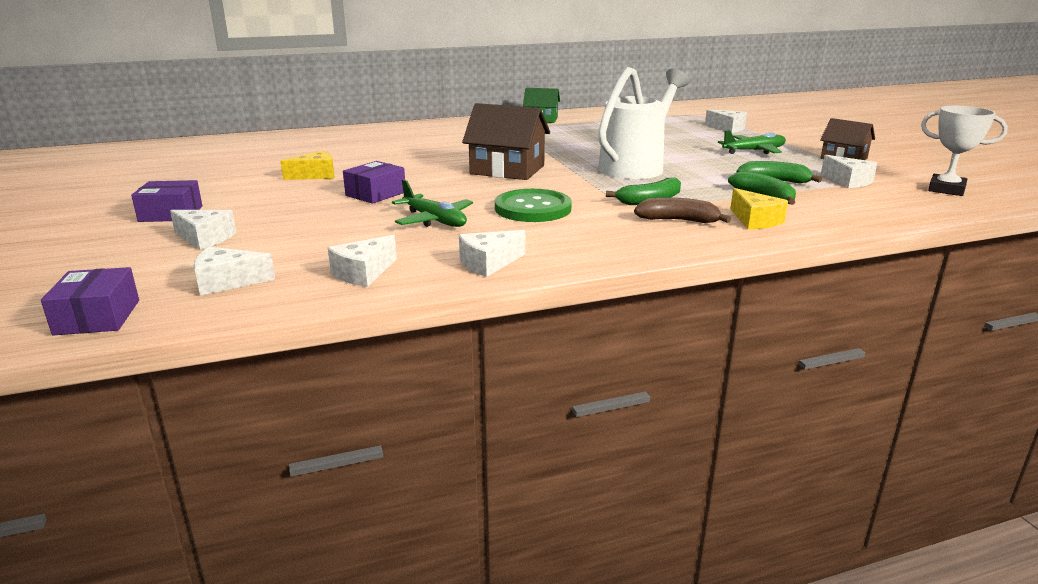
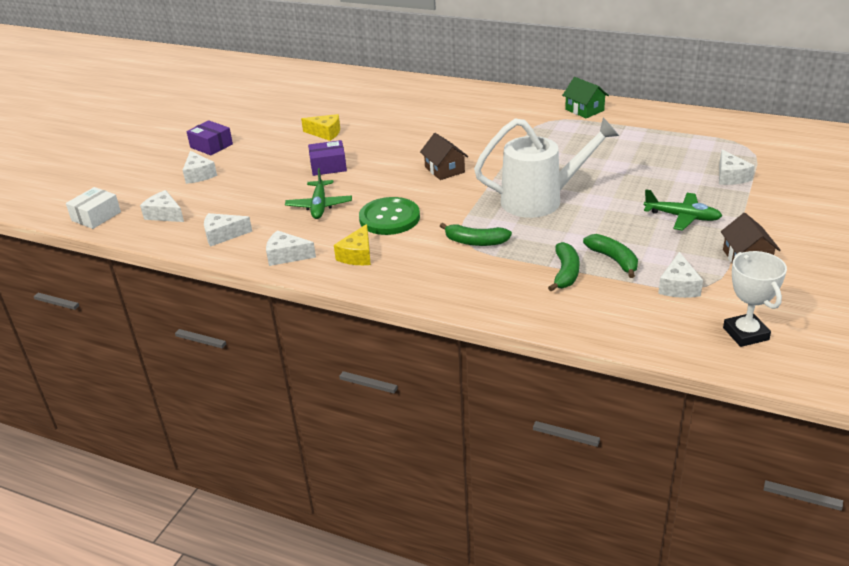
camera: 45 degrees right, 10 degrees up
(97, 317) = (96, 216): purple box -> white box
(507, 170) = (444, 170): brown house -> brown house, size x0.62
(678, 220) = (454, 269): brown banana -> none
(755, 220) = (505, 293): yellow cheese -> yellow cheese (357, 255)

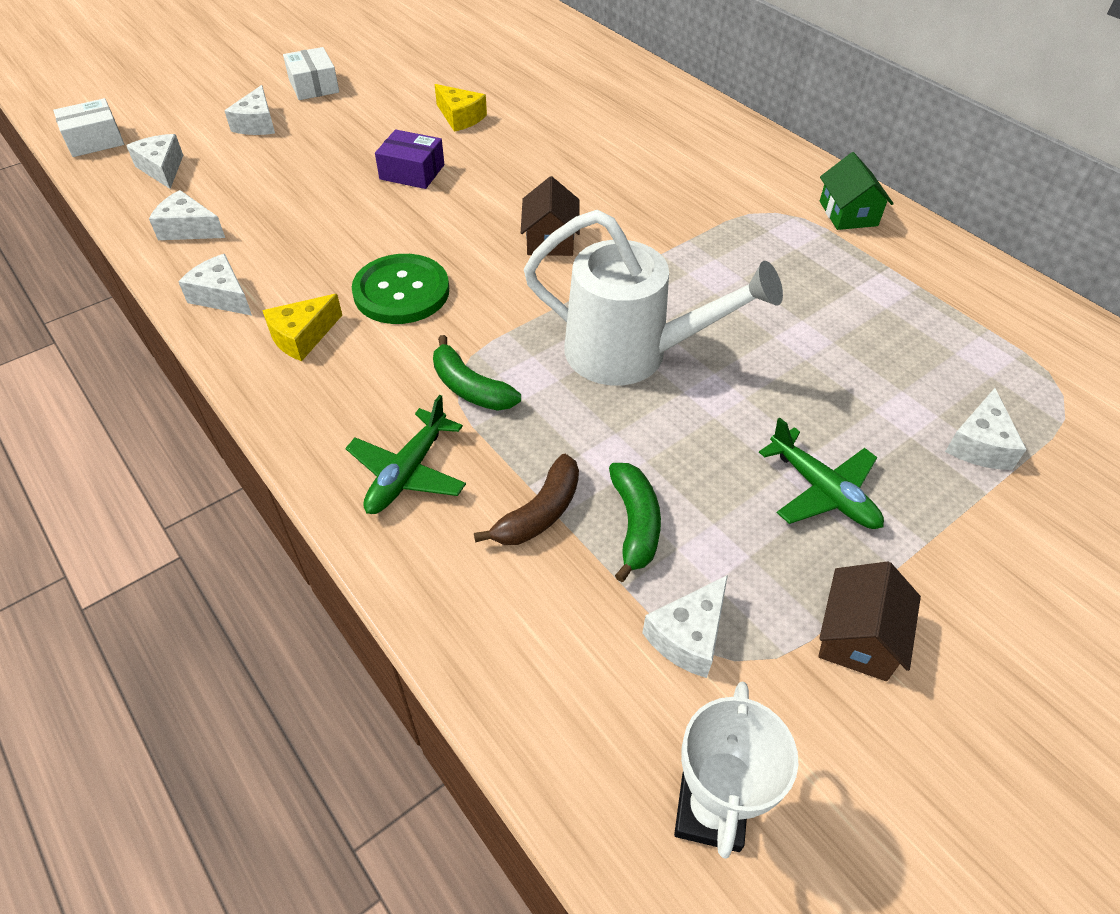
camera: 25 degrees right, 15 degrees up
(211, 146) = (314, 86): purple box -> white box
(319, 206) = (339, 232): green plane -> green plane (407, 473)
(565, 273) = (539, 513): green banana -> brown banana

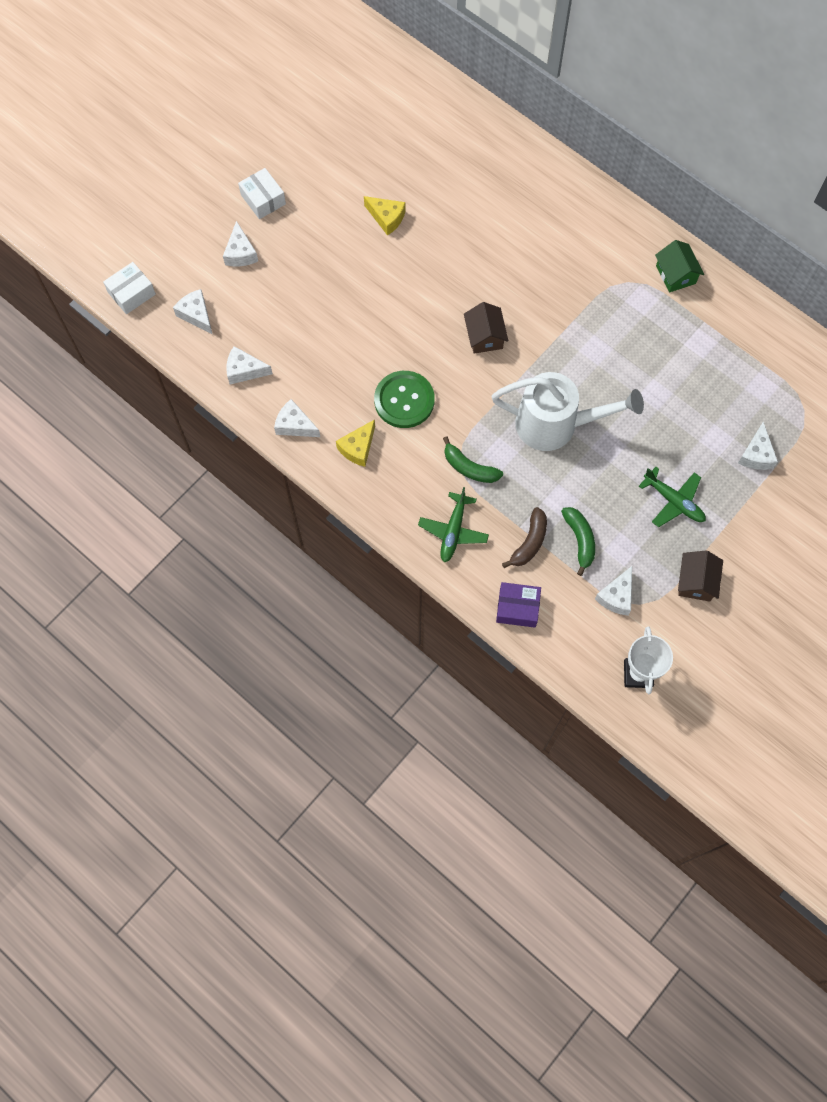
camera: 10 degrees left, 20 degrees up
(412, 172) = (372, 286): purple box -> purple box (517, 608)

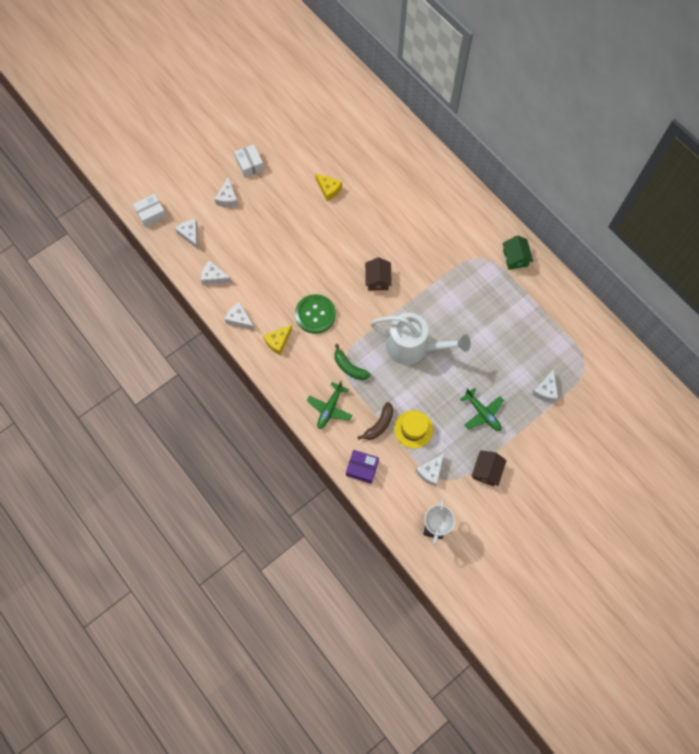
camera: 10 degrees right, 0 degrees up
(579, 540) = (413, 429): green banana -> yellow hat

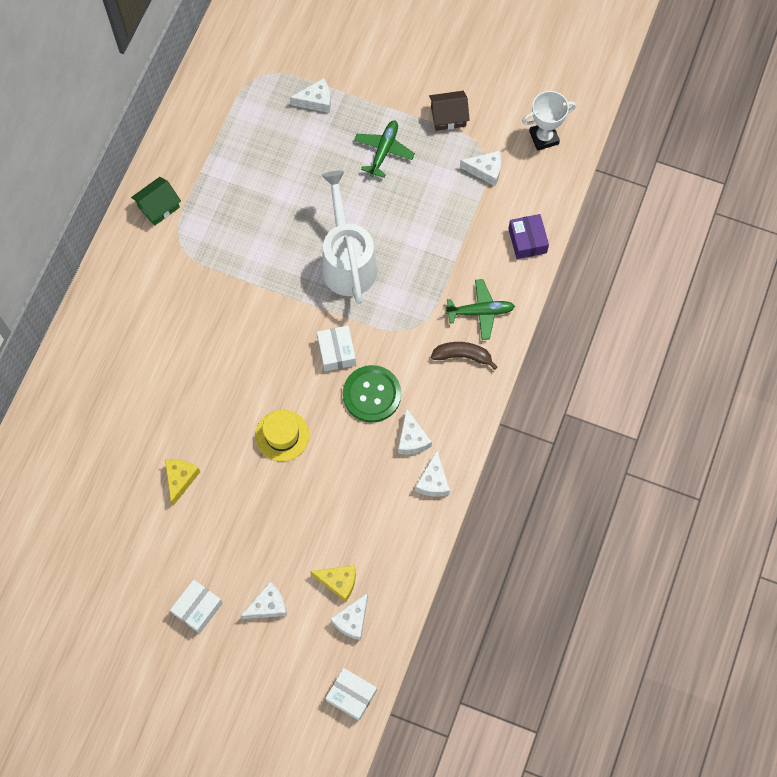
camera: 120 degrees left, 0 degrees up
(214, 277) = (395, 549): white cheese -> white cheese (412, 439)
(278, 341) = (434, 417): yellow cheese -> yellow cheese (338, 582)
(349, 367) = (416, 318): green banana -> none
(355, 309) = (336, 352): none -> white box
(377, 280) = (280, 347): brown house -> none
(379, 425) = (466, 249): brown banana -> brown banana (462, 356)
(413, 429) = (448, 211): yellow hat -> yellow hat (282, 435)

